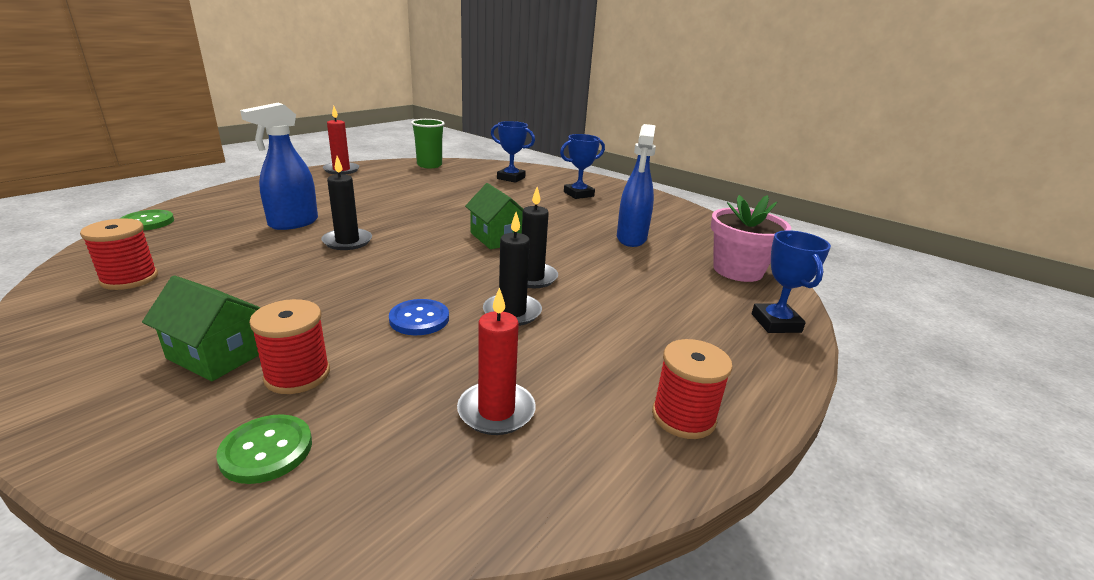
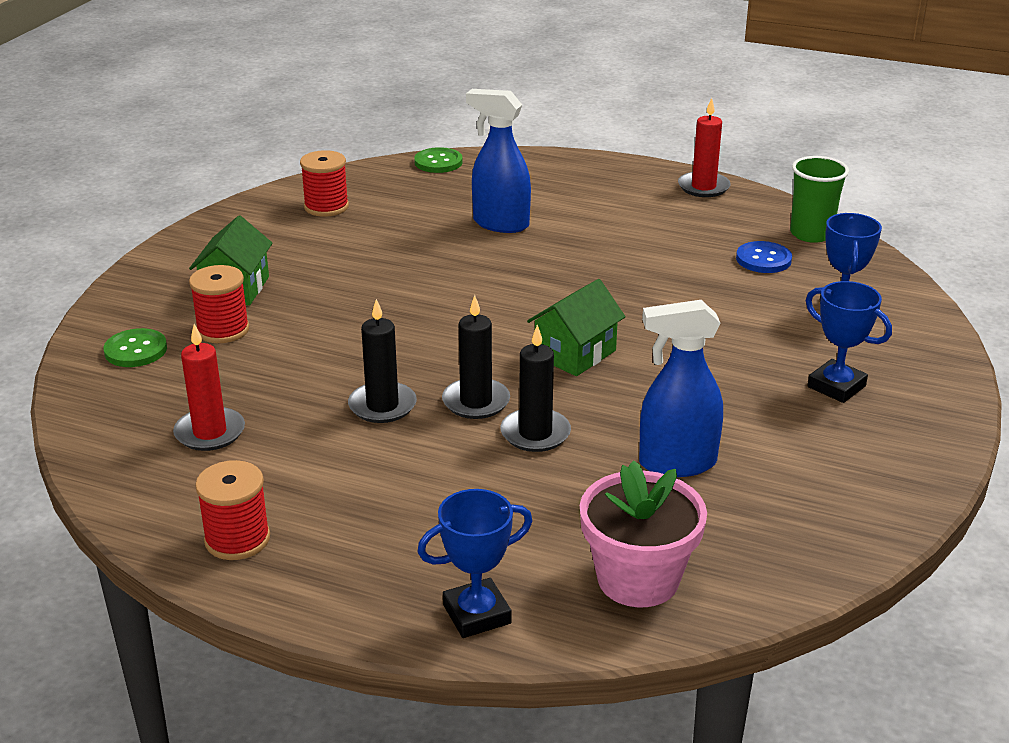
camera: 75 degrees right, 5 degrees up
(347, 241) = (479, 267): black candle -> black candle (535, 433)
(419, 319) = (337, 357): blue button -> blue button (763, 259)

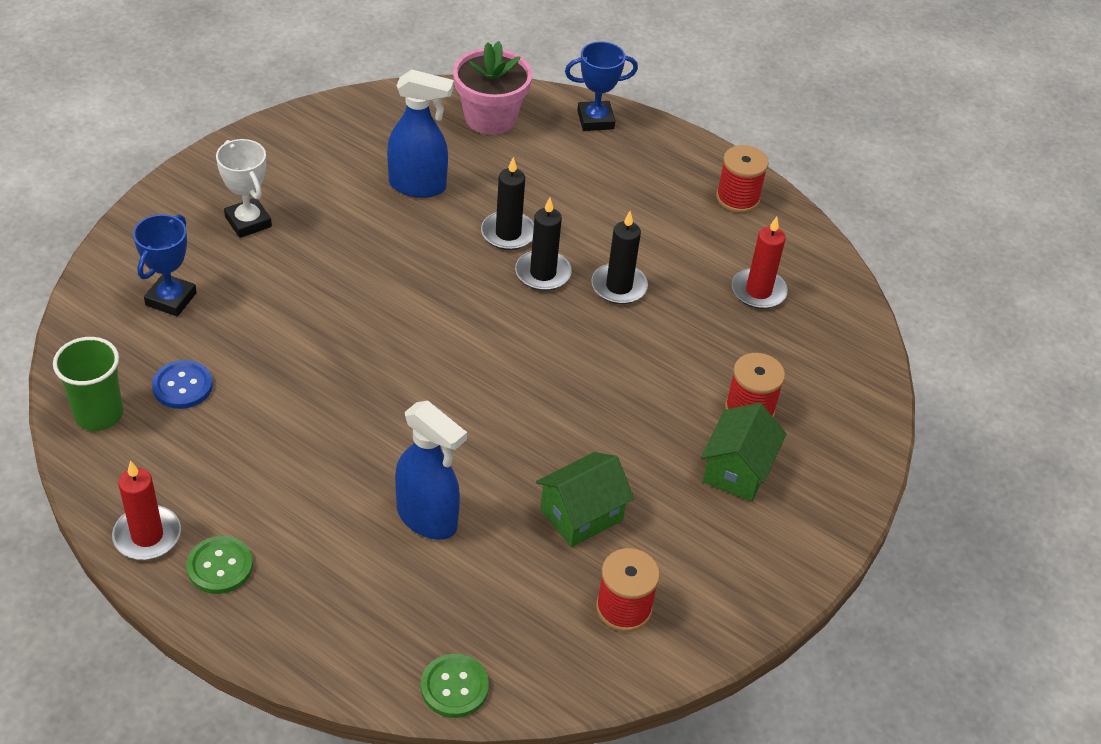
camera: 170 degrees left, 15 degrees up
(136, 350) = (829, 400): green button -> green button (220, 566)
(575, 353) = (439, 305): green house -> green house (581, 514)
(836, 386) = (248, 222): blue trophy -> white trophy

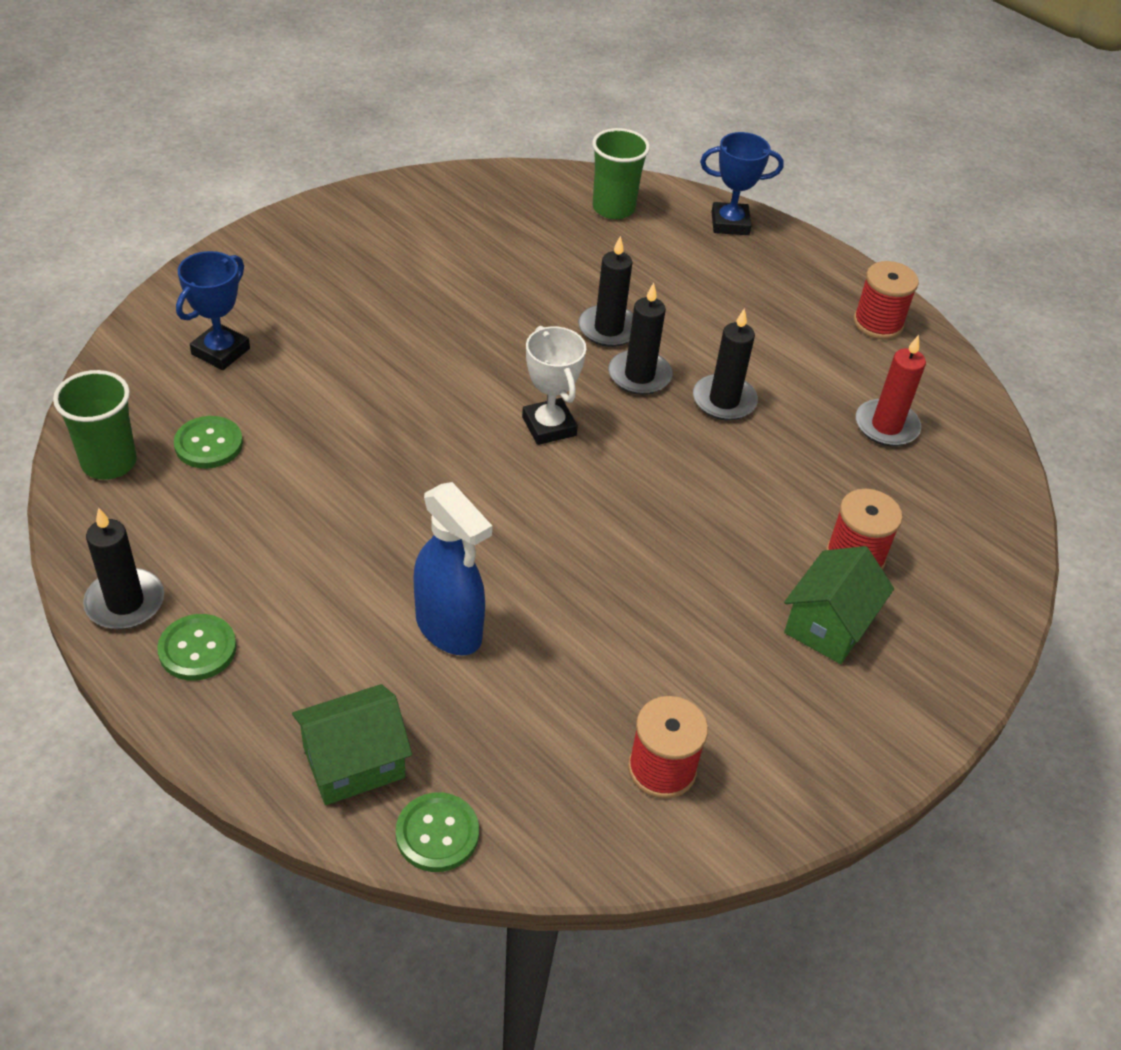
camera: 10 degrees right, 0 degrees up
(147, 535) = (125, 602): red candle -> black candle
(182, 386) = (208, 444): blue button -> green button
(248, 222) = (325, 283): white trophy -> white trophy (549, 426)
(418, 186) = (519, 268): blue spray bottle -> none
(490, 118) = (613, 208): pink flower pot -> green cup
(581, 514) = (631, 650): green house -> green house (354, 762)

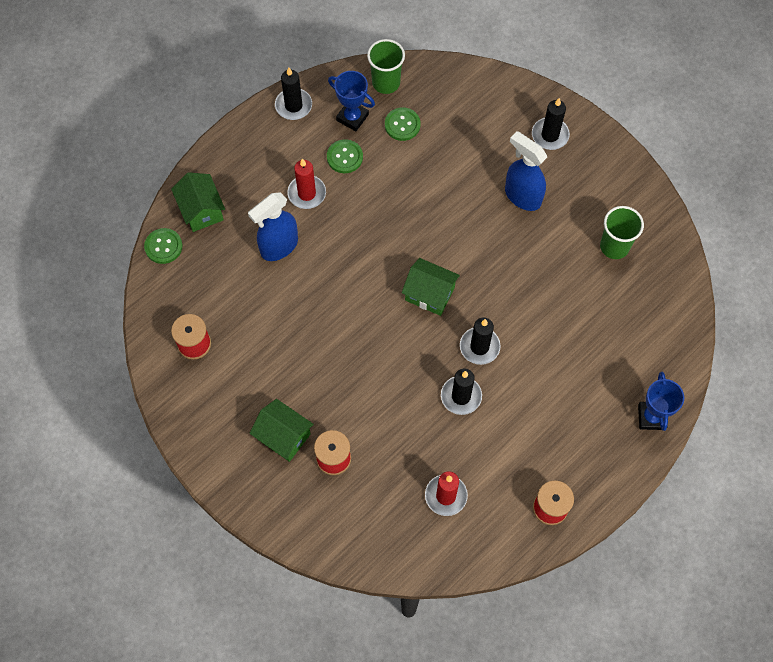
camera: 95 degrees right, 20 degrees up
(197, 649) = (266, 139): green button -> green button (344, 157)
(220, 351) = (477, 120): blue trophy -> blue trophy (352, 117)
(335, 584) = (307, 193): none -> red candle
(376, 312) = (522, 196): none -> blue spray bottle
(549, 426) = (429, 294): white trophy -> green house
(608, 329) = (522, 330): black candle -> black candle (550, 135)
(613, 208) = (656, 337): green cup -> green cup (614, 246)

